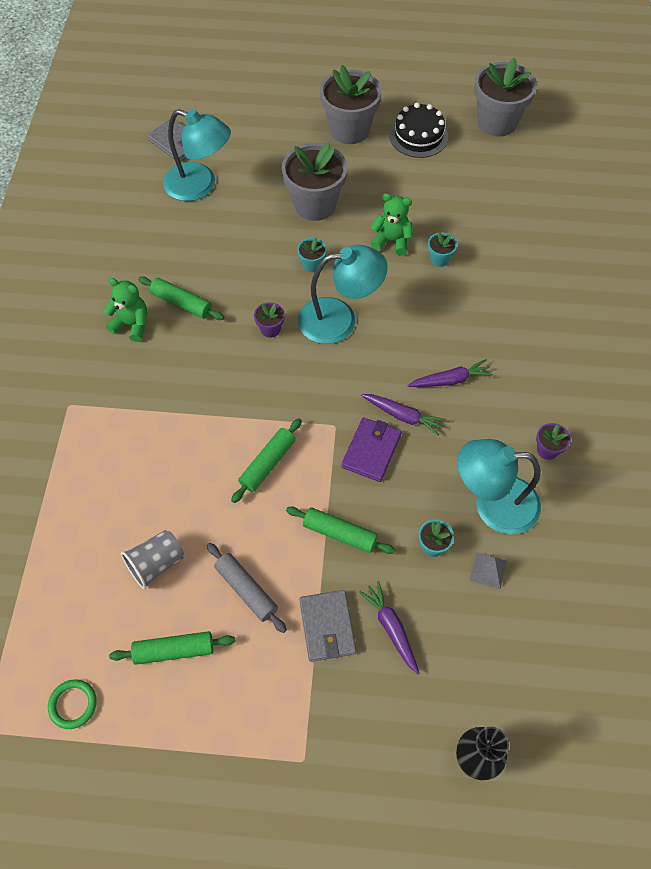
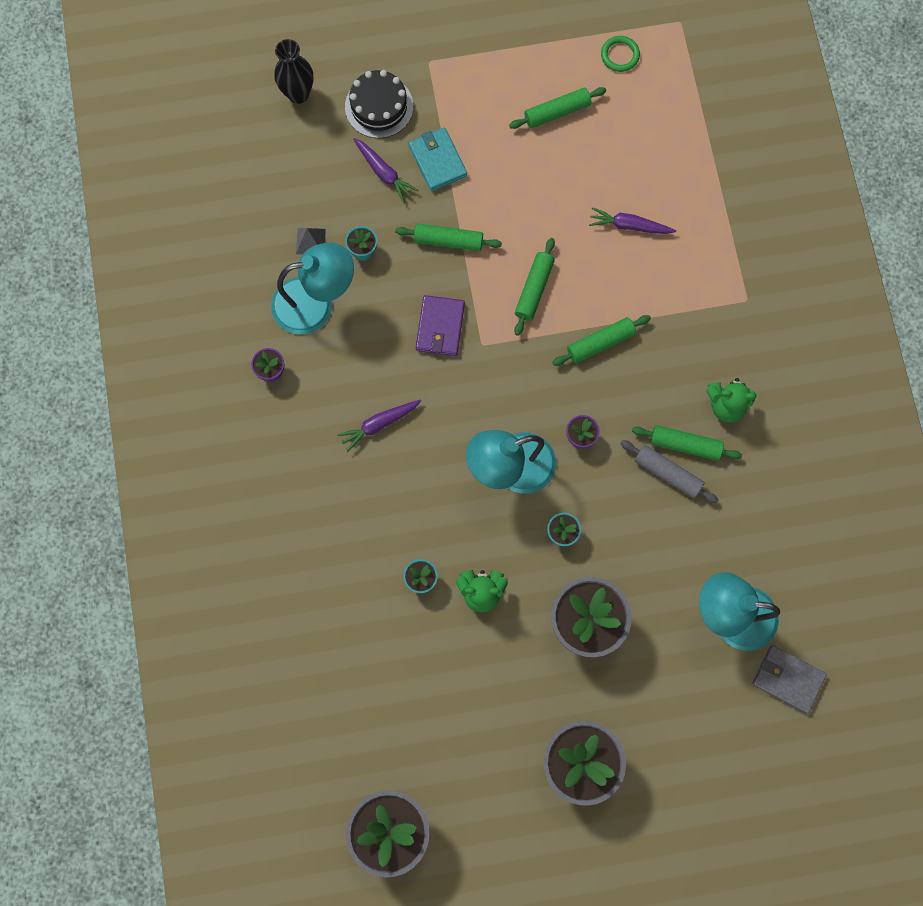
camera: 165 degrees right, 15 degrees up
(156, 564) = (599, 175): grey cup -> none
(222, 400) = (600, 343): none -> green rolling pin
(246, 590) = (514, 173): grey rolling pin -> grey rolling pin (667, 473)
(327, 627) = (437, 161): grey wallet -> turquoise wallet
(403, 416) = (418, 372): purple carrot -> purple carrot (629, 226)
(418, 136) = (487, 775): black cake -> black cake (379, 106)

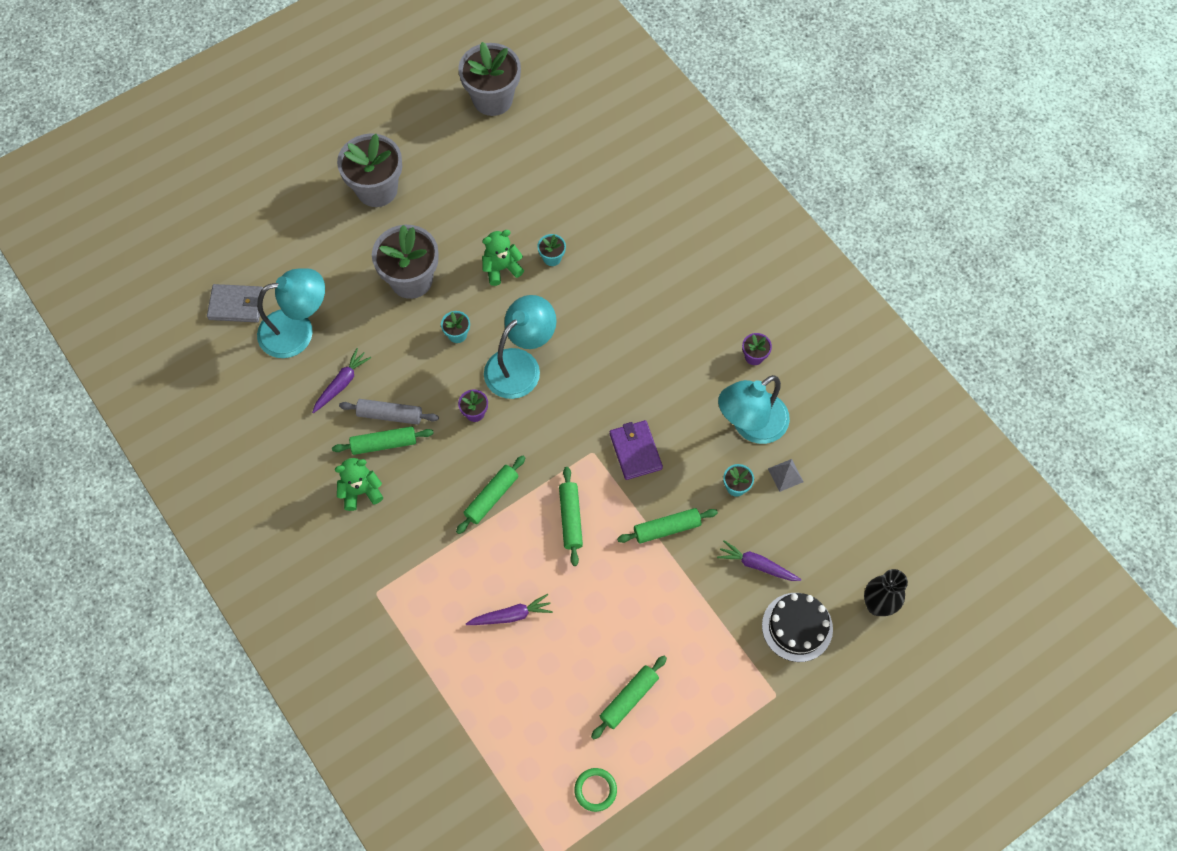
camera: 155 degrees right, 10 degrees down
(379, 424) = (644, 353): purple carrot -> purple carrot (341, 383)
(437, 161) = (715, 598): turquoise wallet -> none

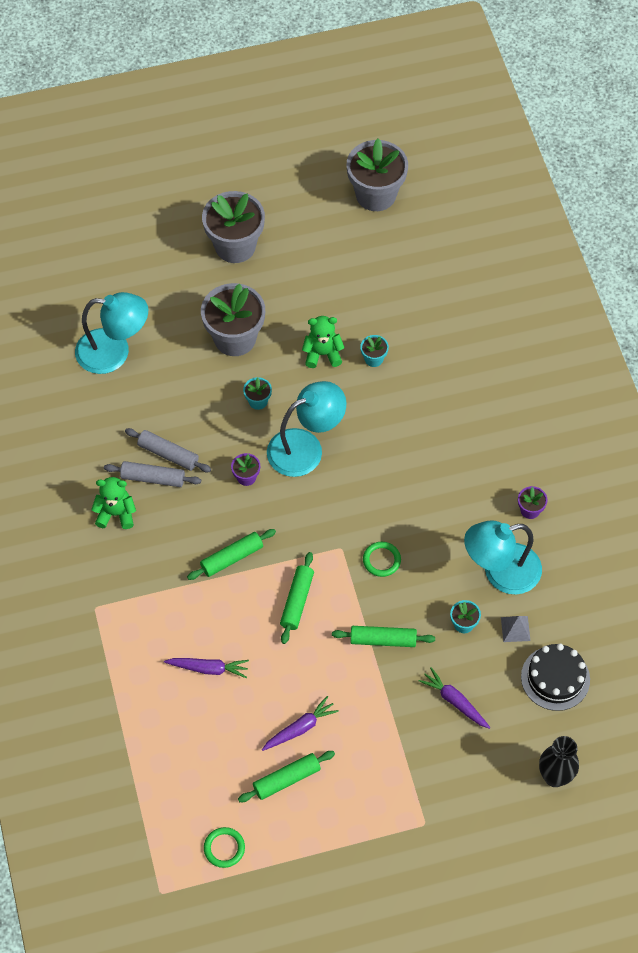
camera: 20 degrees right, 5 degrees down
(237, 305) = (68, 312): grey wallet -> none
(341, 383) = (135, 412): purple carrot -> purple carrot (300, 728)
(384, 444) = (153, 478): green rolling pin -> grey rolling pin
(635, 451) = (381, 560): purple wallet -> green ring
(797, 627) = (470, 770): black cake -> black cake (555, 678)

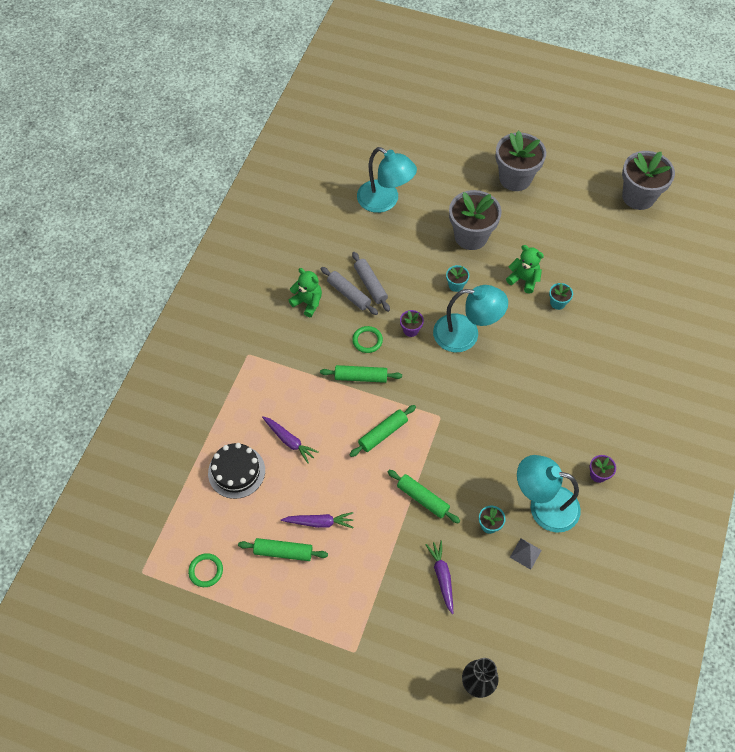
camera: 35 degrees right, 0 degrees up
(381, 560) = (462, 442): green ring -> green ring (367, 340)
(555, 678) = (530, 610): black cake -> black cake (236, 471)

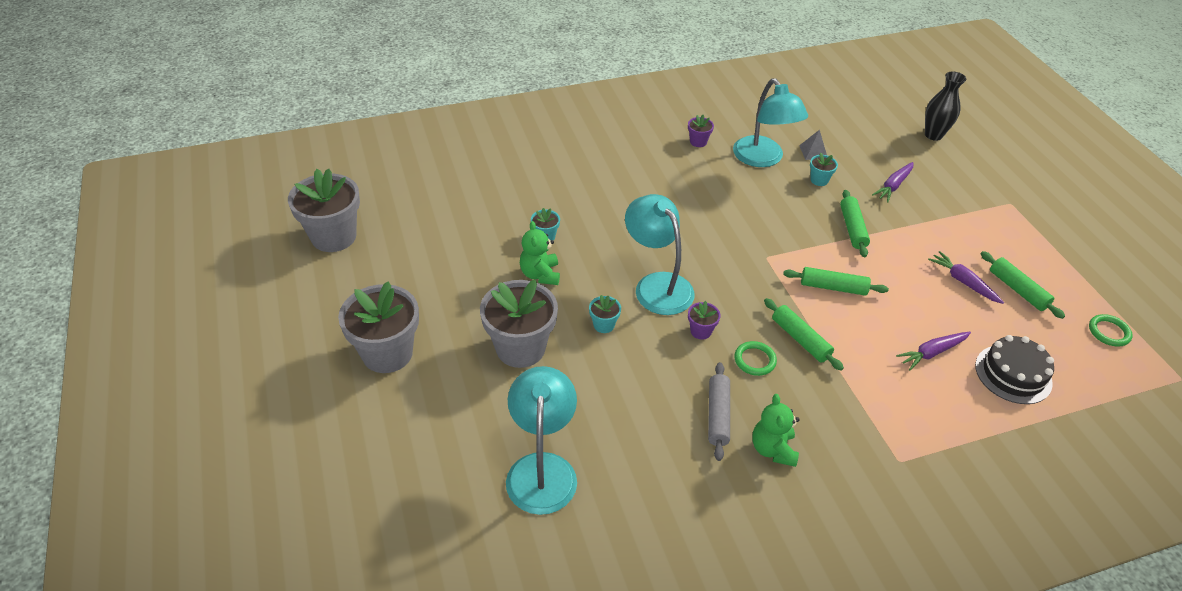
camera: 130 degrees left, 15 degrees down
(289, 441) = (932, 353): purple carrot -> purple carrot turned 120 degrees counterclockwise
(370, 285) = (683, 402): grey rolling pin -> none

